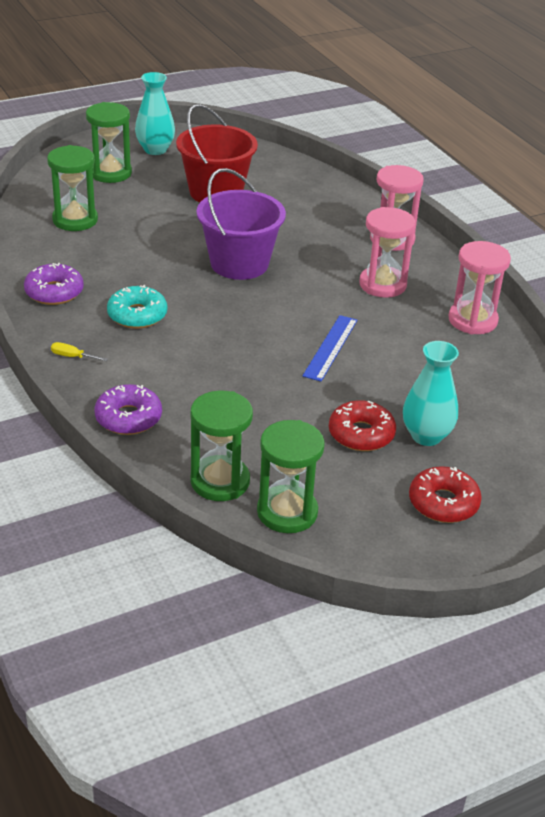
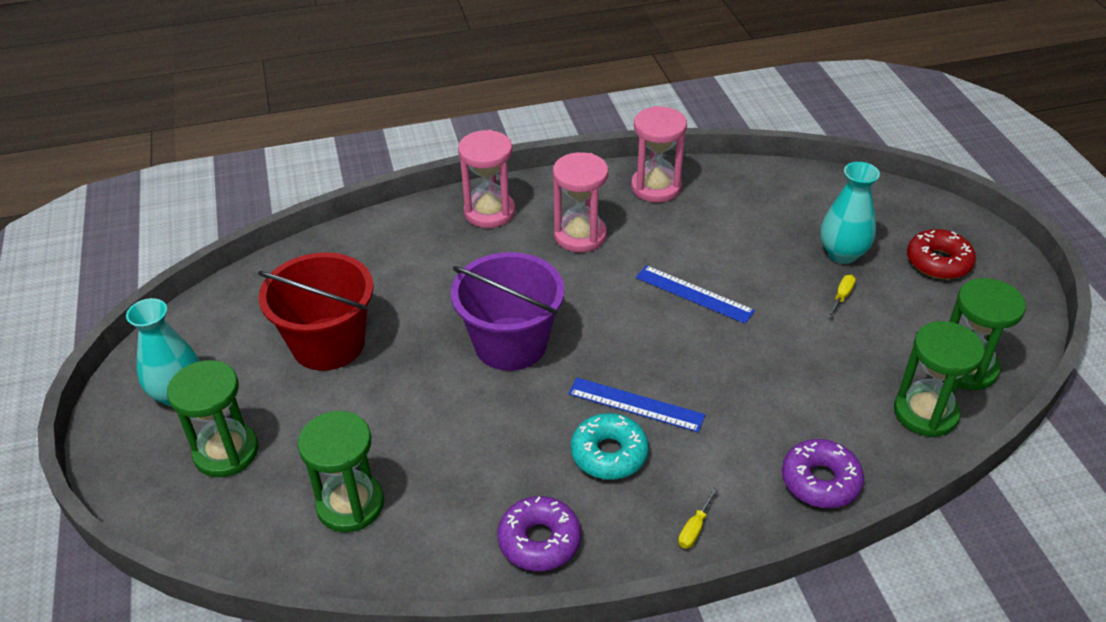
camera: 75 degrees left, 5 degrees up
(190, 324) = (636, 405): none -> blue ruler
(361, 434) = (842, 296): red donut -> yellow screwdriver

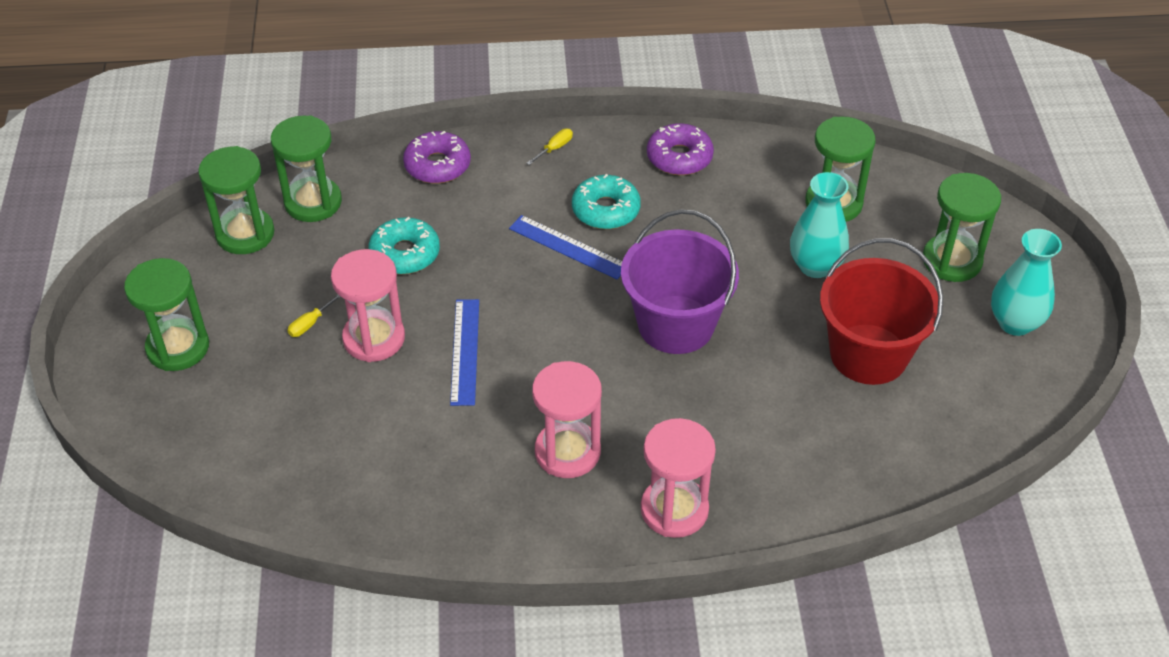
camera: 170 degrees left, 5 degrees up
(656, 187) = (445, 515): pink hourglass -> pink hourglass (374, 338)
(694, 294) = (465, 351): blue ruler -> blue ruler turned 45 degrees clockwise
(796, 372) = (405, 254): none -> turquoise donut
(842, 254) = (274, 375): turquoise vase -> turquoise vase (815, 266)
(938, 262) = (178, 347): red donut -> green hourglass

